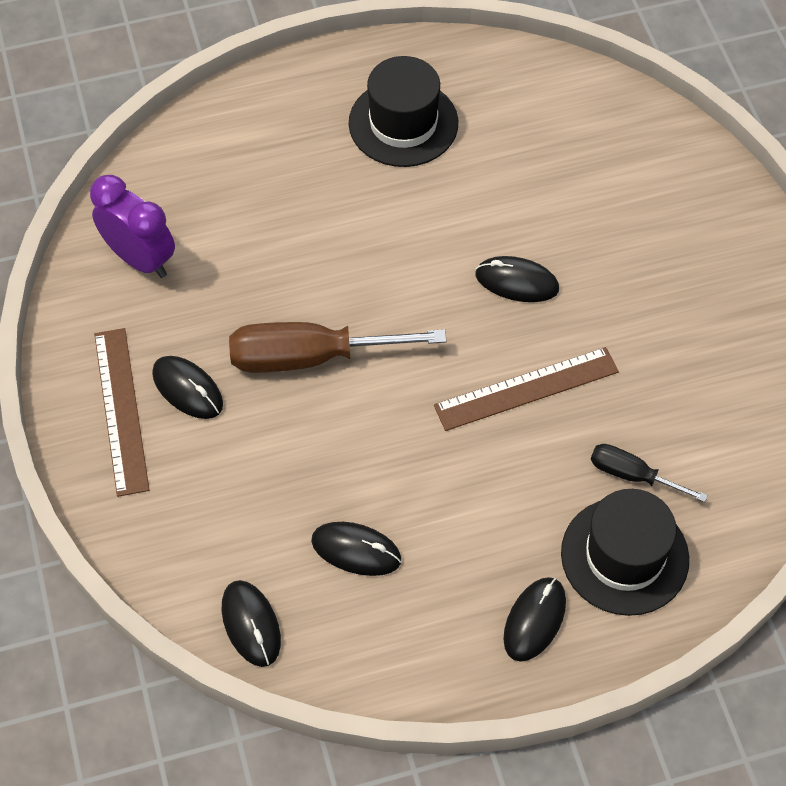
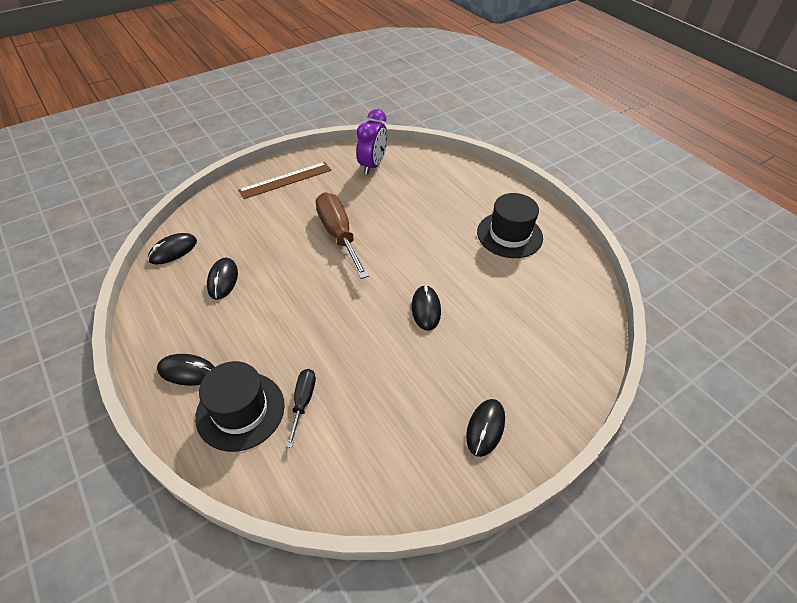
camera: 70 degrees right, 10 degrees down
(187, 389) = (304, 197): black mouse -> black mouse (485, 428)
(526, 389) = (350, 331): brown ruler -> none

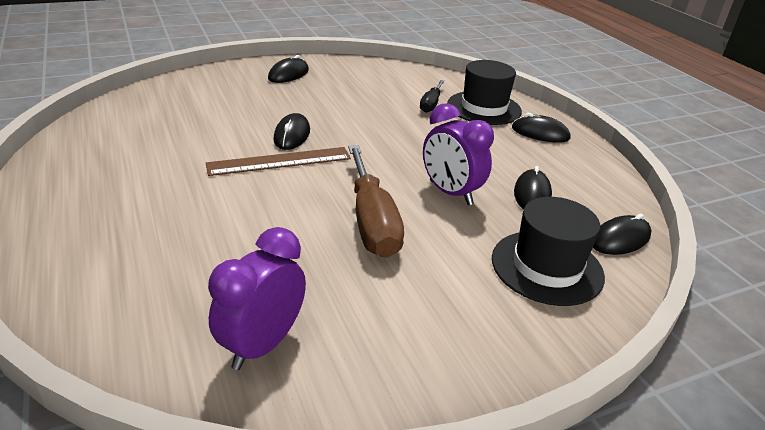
camera: 170 degrees left, 15 degrees down
(285, 180) = (460, 338): brown ruler -> brown ruler (279, 161)
(286, 269) = (450, 193): none -> purple clock
(509, 235) = (120, 182): black hat -> black hat (547, 267)

